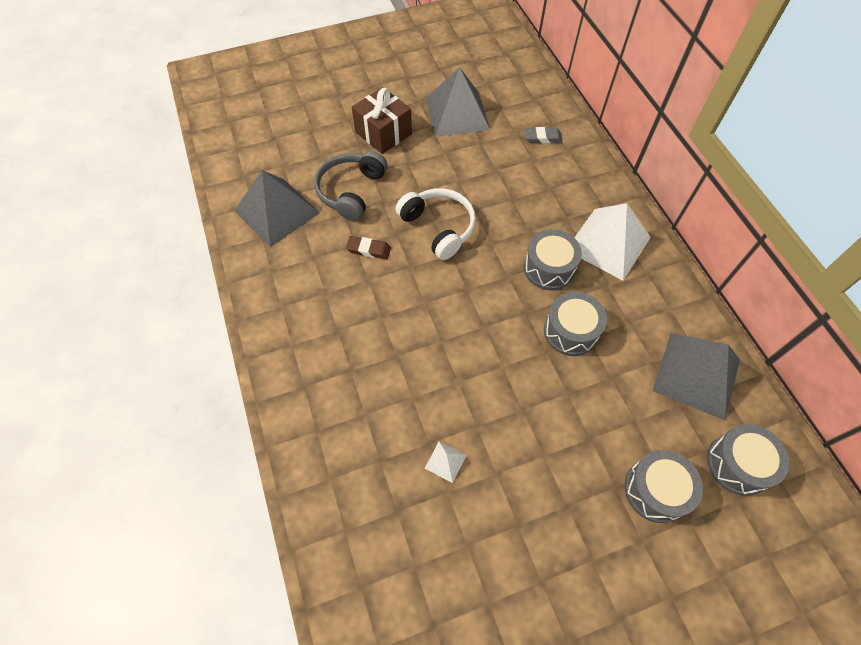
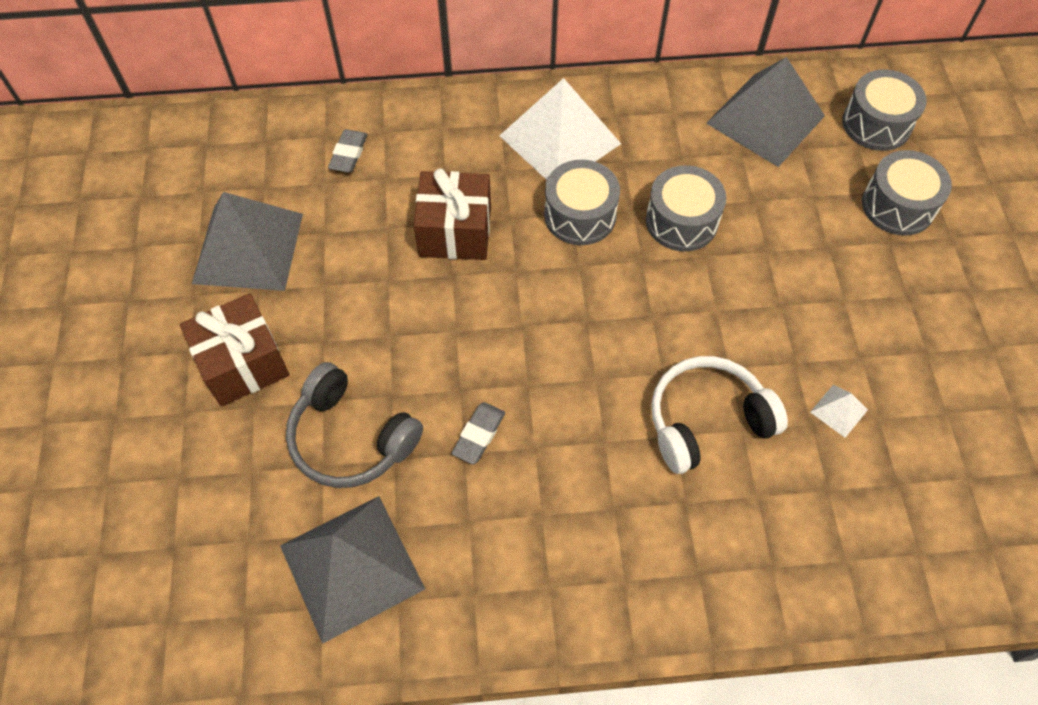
camera: 75 degrees left, 0 degrees up
(369, 250) = (479, 435): brown eraser -> grey eraser
(438, 227) = (468, 329): white headphones -> white headphones (707, 421)
(507, 204) = (455, 232): none -> brown gift

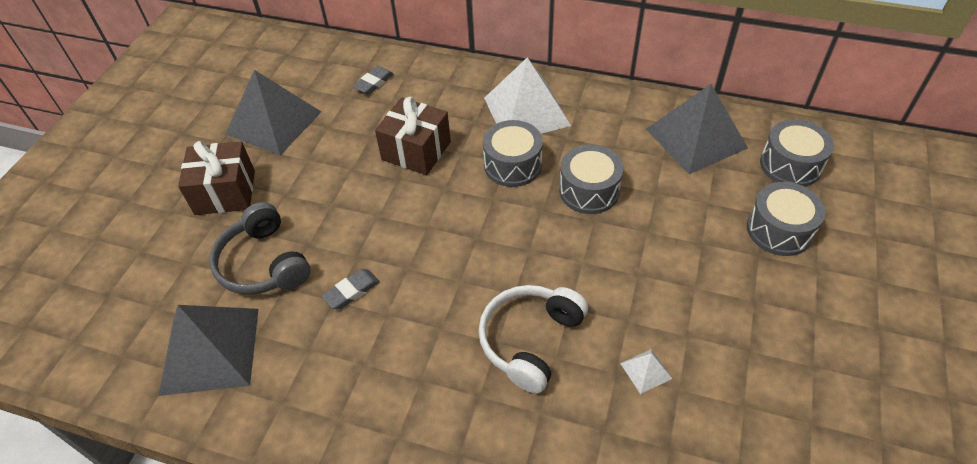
camera: 25 degrees right, 10 degrees down
(707, 421) = (530, 340): white headphones -> white headphones turned 60 degrees counterclockwise

